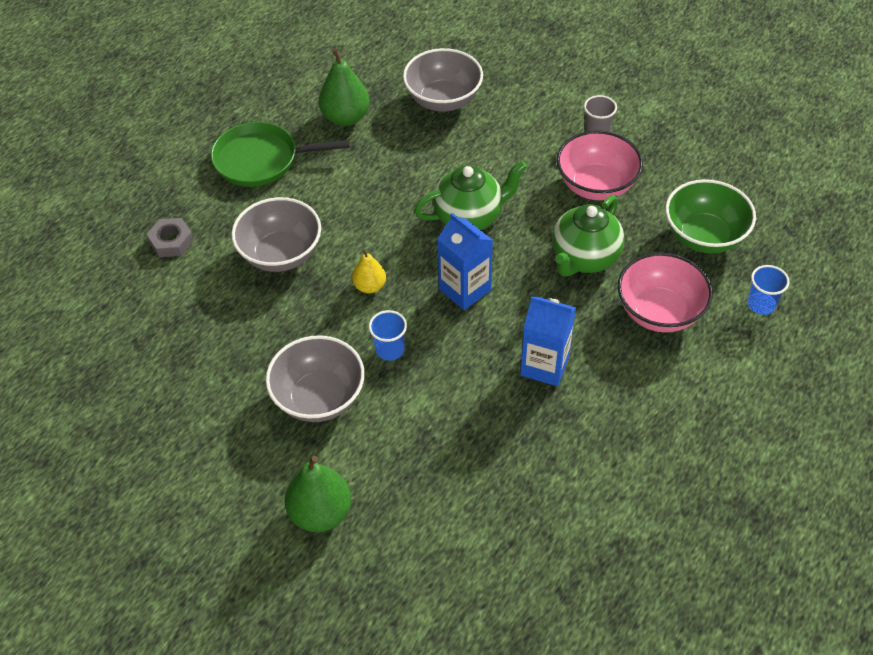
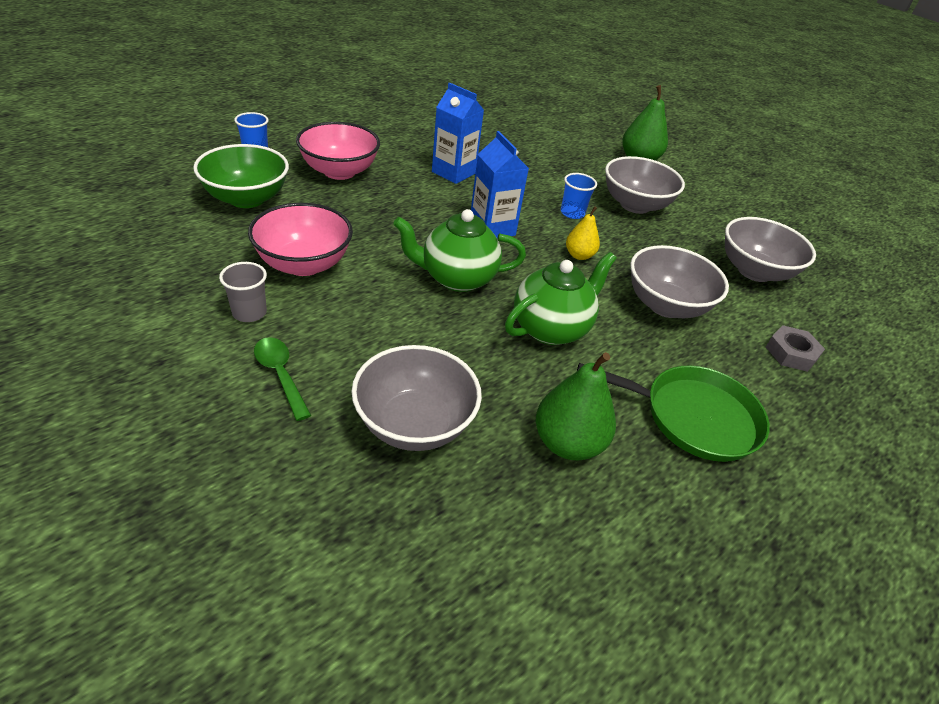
camera: 170 degrees left, 10 degrees down
(185, 335) = (754, 271): none -> grey bowl
(541, 101) = (280, 375): none -> green spoon
(584, 258) = (369, 217): green teapot -> green teapot (551, 328)

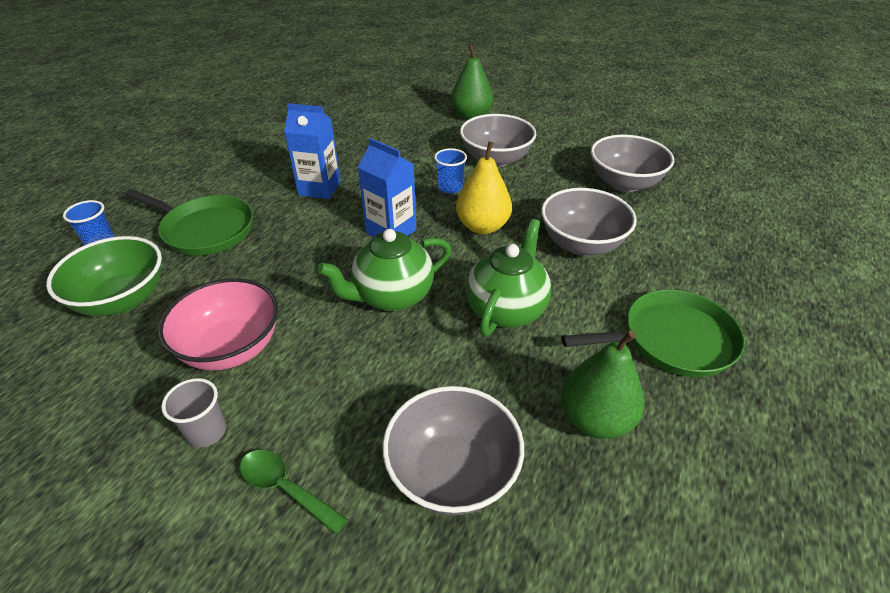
camera: 20 degrees left, 0 degrees up
(339, 171) = (205, 230): pink bowl -> green pan
(579, 255) = (482, 226): yellow pear -> yellow pear, size x1.67
(791, 353) = (699, 245): grey nut -> none

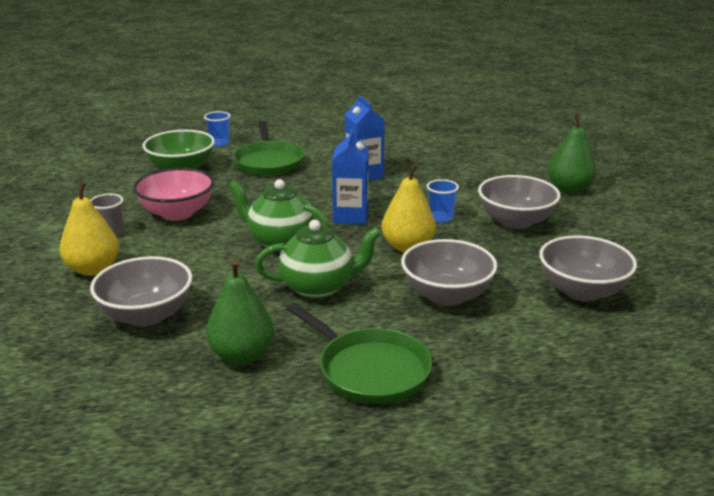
camera: 55 degrees right, 15 degrees down
(285, 488) = (93, 269): green spoon -> yellow pear

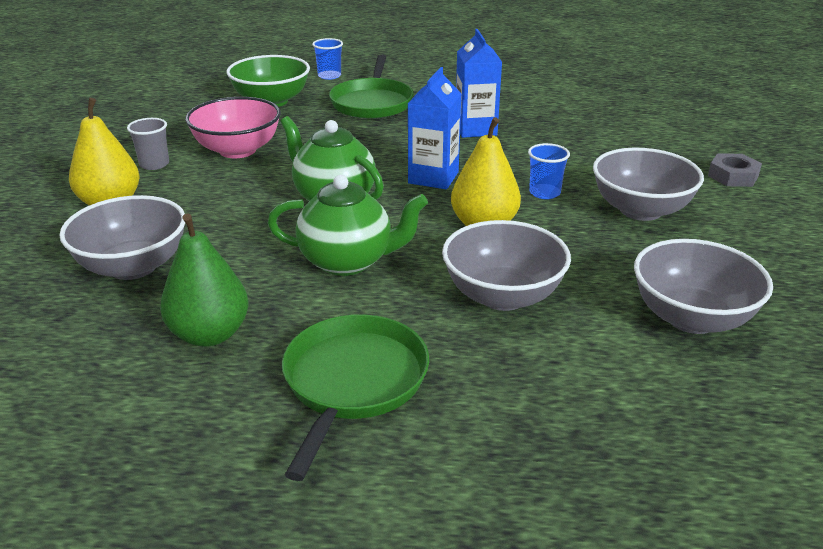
camera: 15 degrees right, 5 degrees up
(370, 370) = (353, 382): green pan -> green pan turned 135 degrees counterclockwise
(569, 189) = (733, 176): green pear -> grey nut

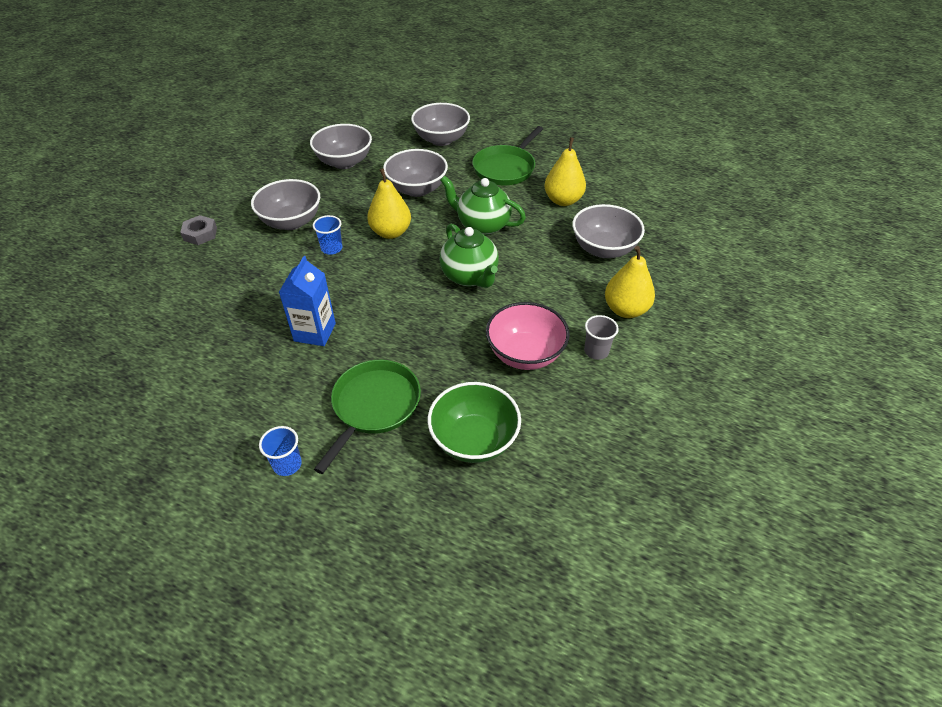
camera: 160 degrees left, 15 degrees up
(209, 334) = (563, 200): green pear -> yellow pear
(329, 76) = (387, 490): blue cup -> blue cup (287, 464)
(433, 177) = (391, 281): blue carton -> none
(552, 429) = (441, 139): none -> grey bowl

